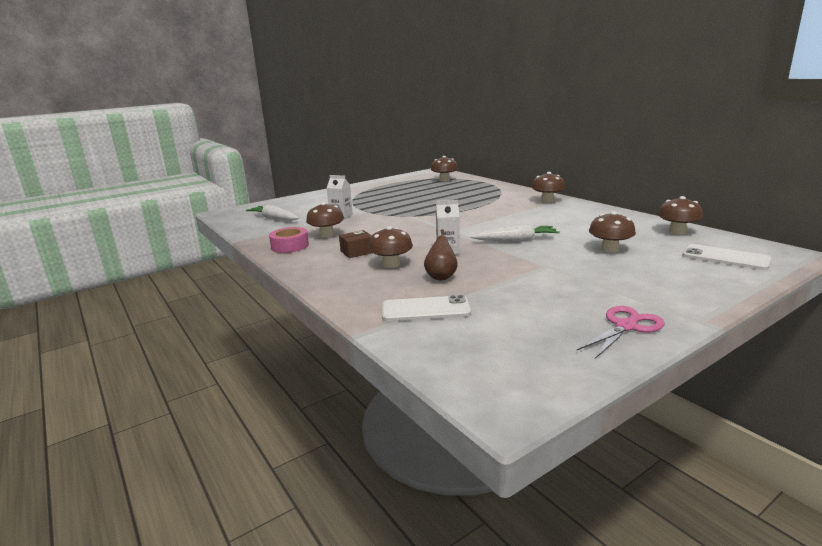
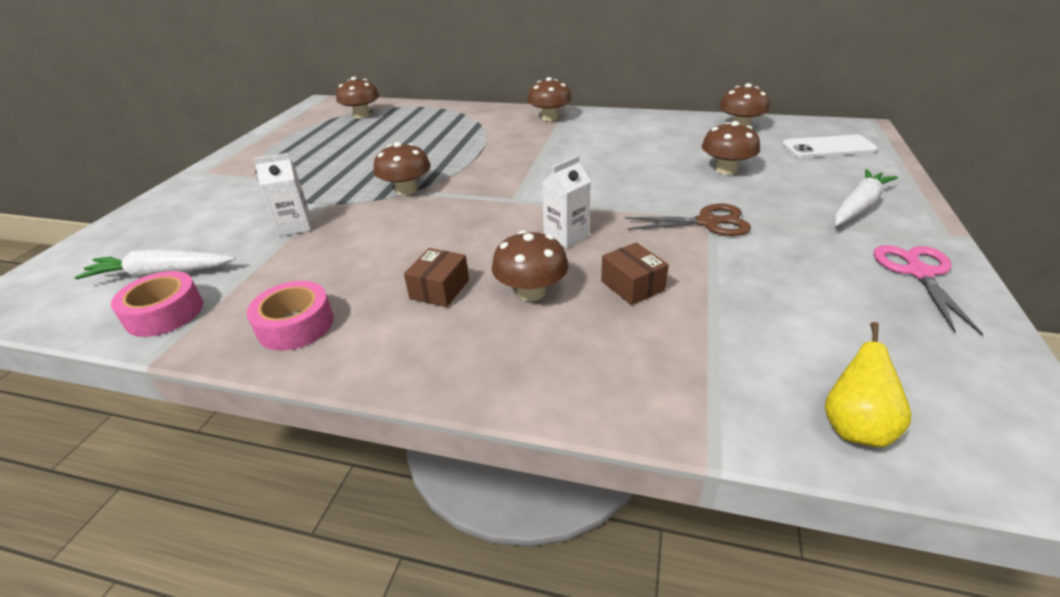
camera: 40 degrees left, 15 degrees up
(258, 230) = (164, 313): none -> pink tape
(327, 235) = (330, 274): brown mushroom -> brown mushroom (406, 190)
(425, 309) = (711, 355): white phone -> none
(437, 353) = (854, 427): none -> yellow pear
(441, 277) = (632, 285): brown pear -> brown box
(516, 240) = (616, 189): white carrot -> white carrot (858, 206)
(538, 267) = (708, 222): none -> brown scissors

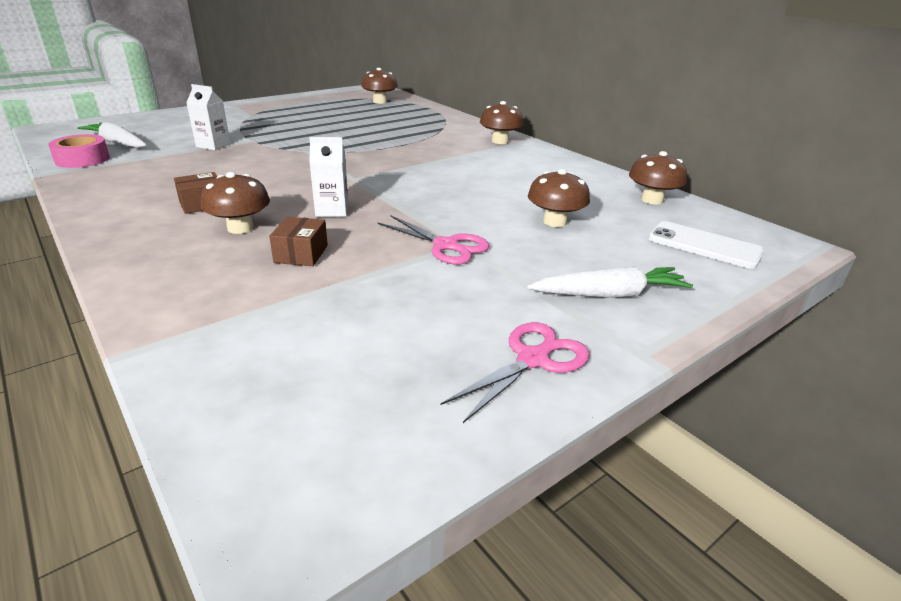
camera: 35 degrees right, 5 degrees down
(295, 325) = (111, 188): pink tape -> none
(406, 190) = (306, 149): brown mushroom -> none
(708, 222) = (446, 246): brown scissors -> pink scissors
(854, 427) = (224, 399): yellow pear -> none

